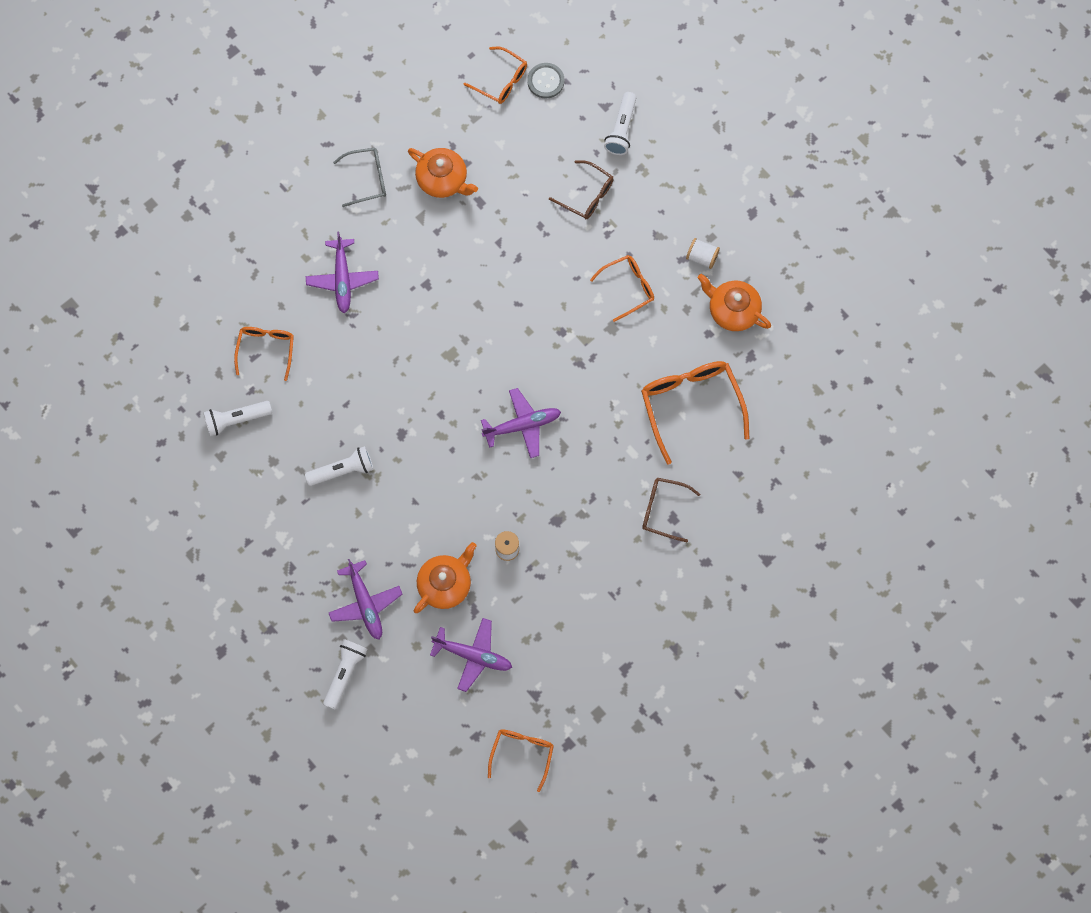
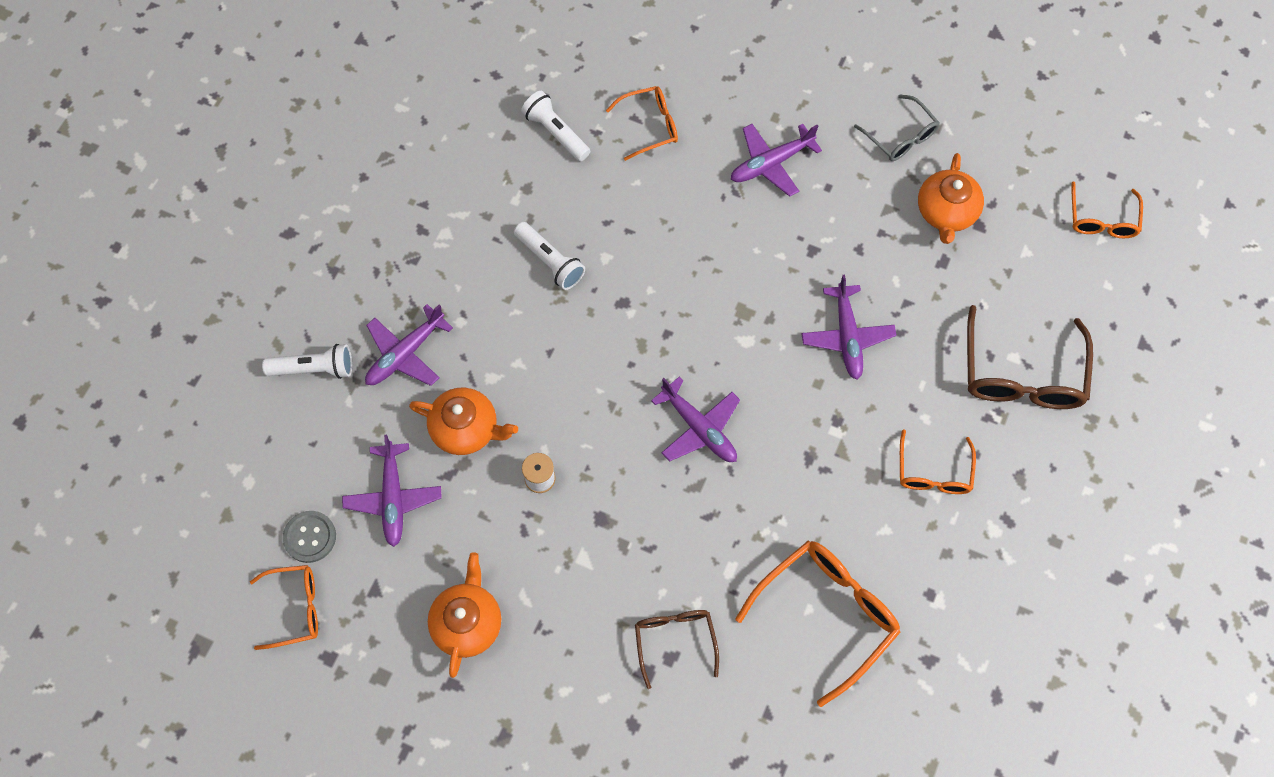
camera: 65 degrees right, 5 degrees down
(503, 294) = (847, 336): none -> purple plane
(545, 81) = (1132, 266): grey button -> grey button (310, 537)
(586, 195) = (1021, 372): brown glasses -> brown glasses, size x1.68
(621, 129) = (1127, 375): white flashlight -> none
(627, 288) = (933, 471): orange glasses -> orange glasses turned 60 degrees clockwise
(702, 257) = (1023, 542): white spool -> none
(732, 310) = (976, 611): orange teapot -> orange teapot (467, 622)

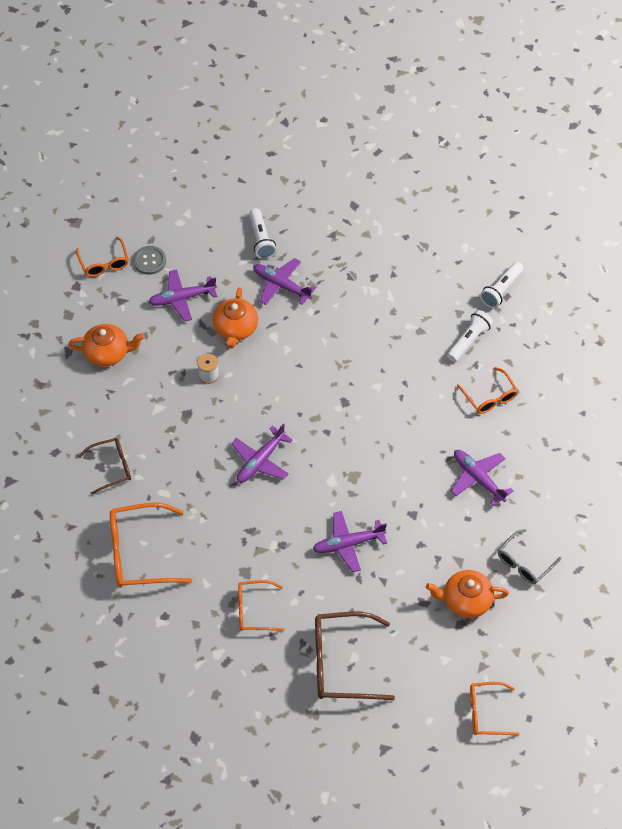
camera: 80 degrees right, 10 degrees down
(550, 261) = (366, 354): white flashlight -> white flashlight (501, 290)
(825, 615) = (140, 553): orange glasses -> orange glasses turned 135 degrees clockwise

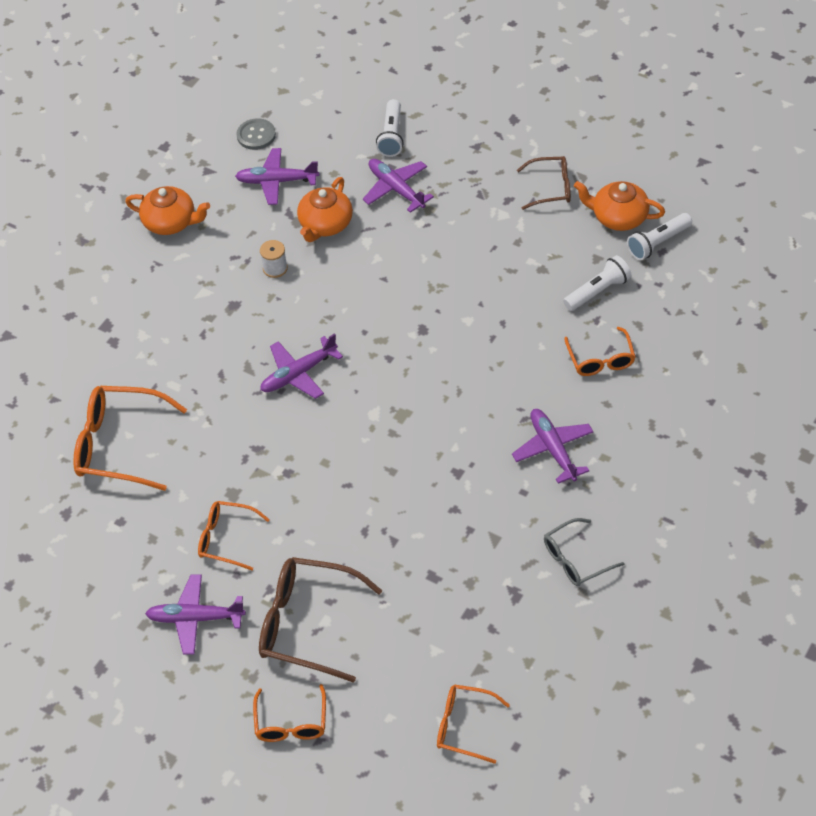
camera: 20 degrees right, 5 degrees down
(104, 262) = (204, 128): orange glasses -> orange glasses (291, 722)
(111, 468) = (124, 345): brown glasses -> brown glasses (550, 188)
(348, 544) = (367, 489): purple plane -> purple plane (196, 618)
(466, 600) = (486, 586): orange teapot -> orange teapot (618, 217)

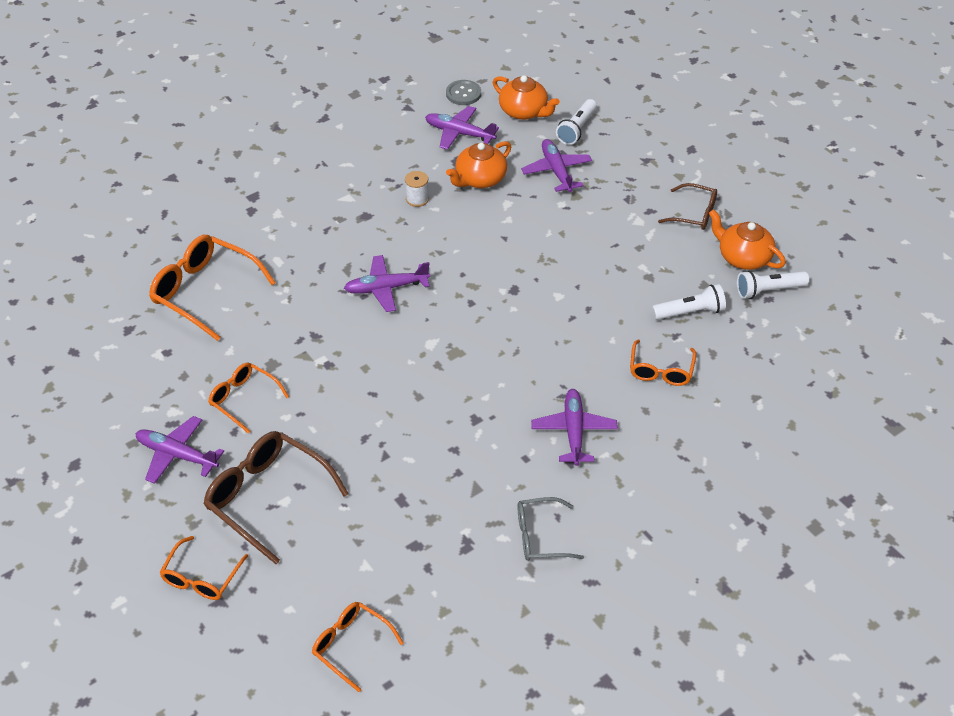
camera: 20 degrees right, 5 degrees down
(171, 222) = (354, 136): orange teapot -> orange teapot (524, 111)

